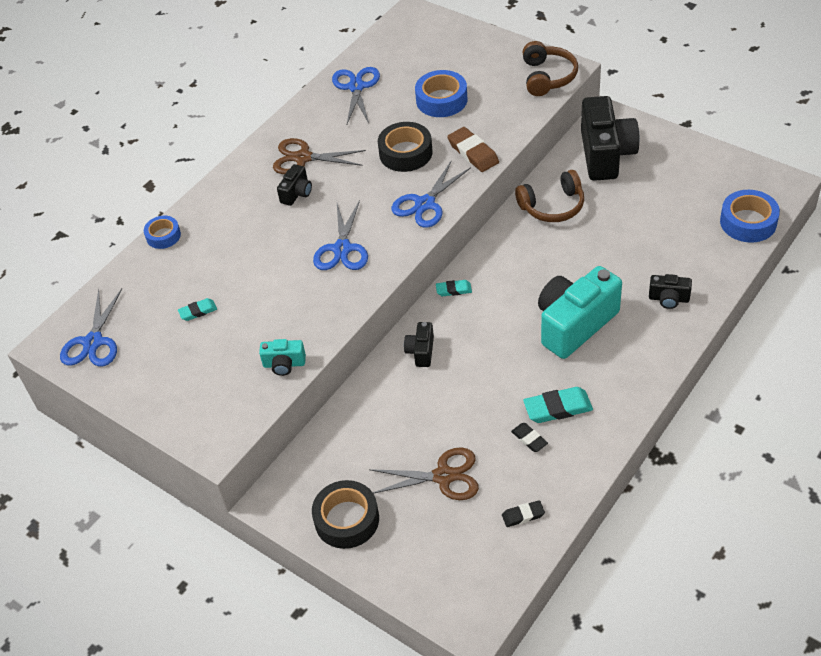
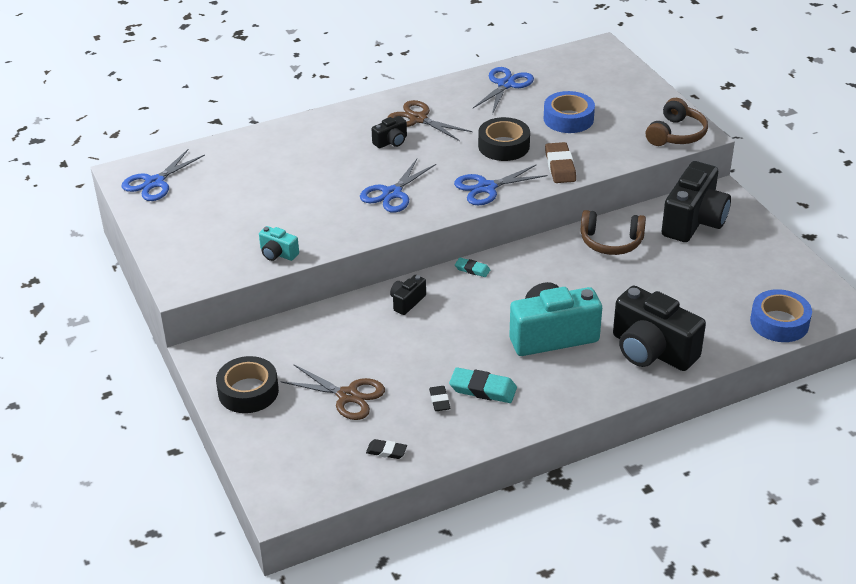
camera: 25 degrees right, 10 degrees down
(163, 236) = (265, 132): blue tape -> none
(198, 311) = (246, 193): turquoise eraser -> none
(668, 299) = (652, 351): black camera -> black camera, size x2.16

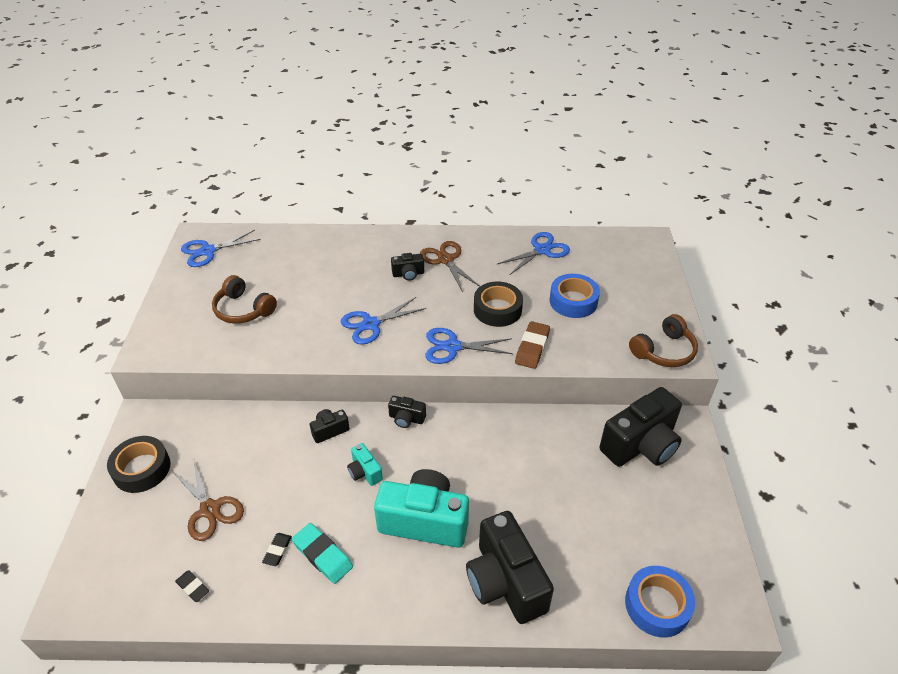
camera: 25 degrees right, 5 degrees up
(278, 254) = (238, 350): turquoise camera -> turquoise camera (364, 472)
(472, 269) = (406, 418): turquoise eraser -> black camera
(611, 242) = (547, 437): brown headphones -> brown headphones (243, 309)

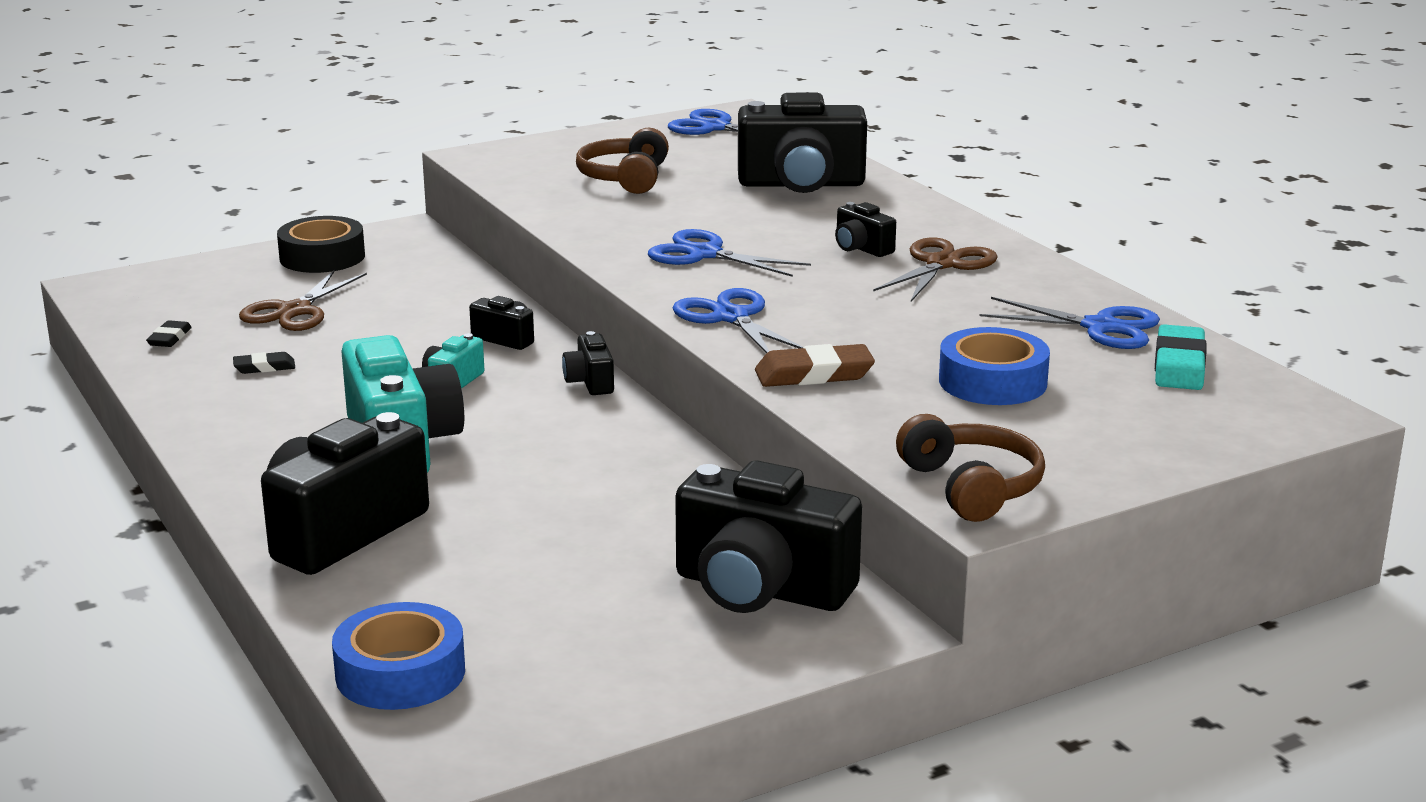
camera: 60 degrees right, 20 degrees down
(314, 257) = (801, 184): none -> black camera
(322, 555) = (280, 396): turquoise eraser -> turquoise eraser (1179, 365)
(497, 309) = (873, 328): black tape -> none
(663, 351) = (971, 487): brown headphones -> brown headphones turned 135 degrees counterclockwise

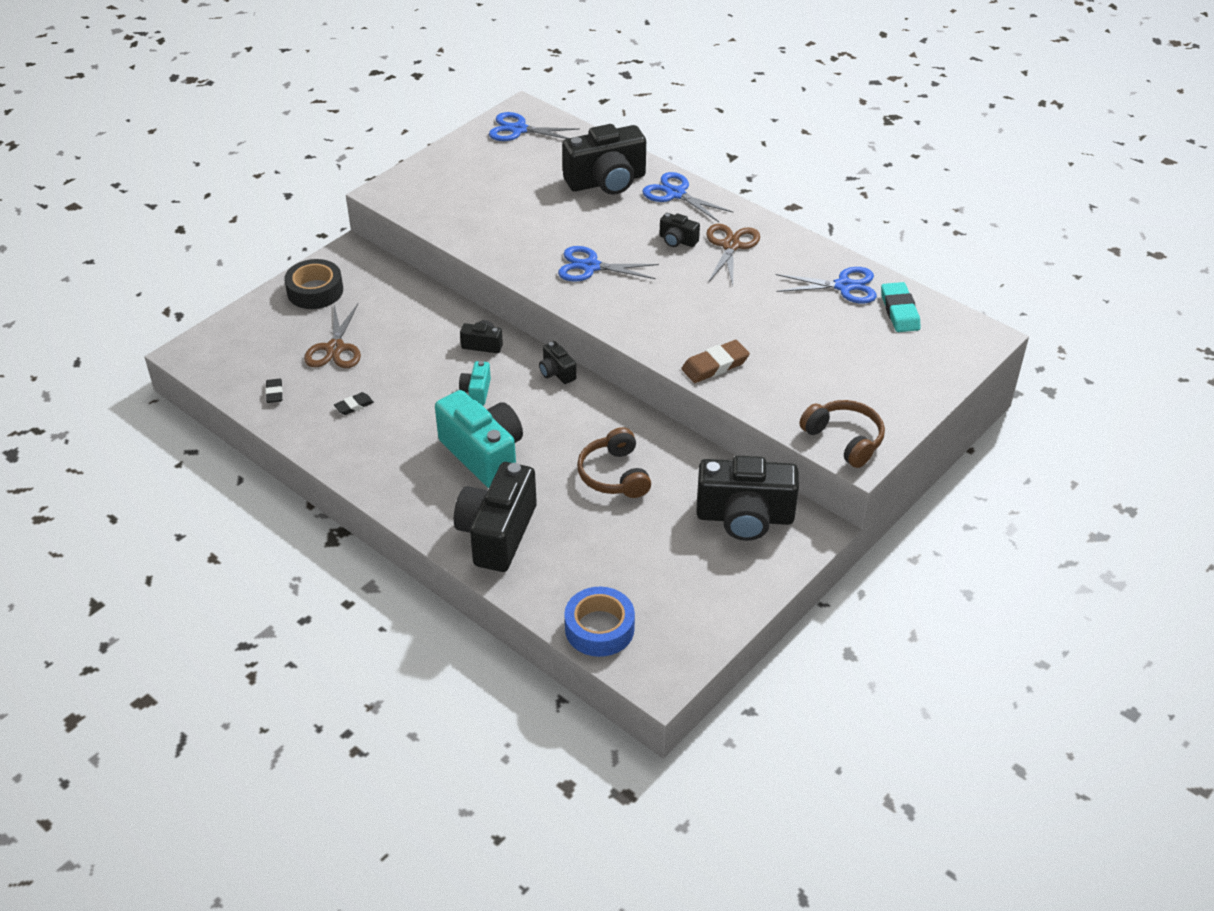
camera: 20 degrees left, 20 degrees up
(625, 178) = (496, 197): brown headphones -> brown headphones (614, 475)
(731, 317) = (641, 324): blue scissors -> blue scissors (675, 194)
(992, 382) = (811, 349): blue tape -> none

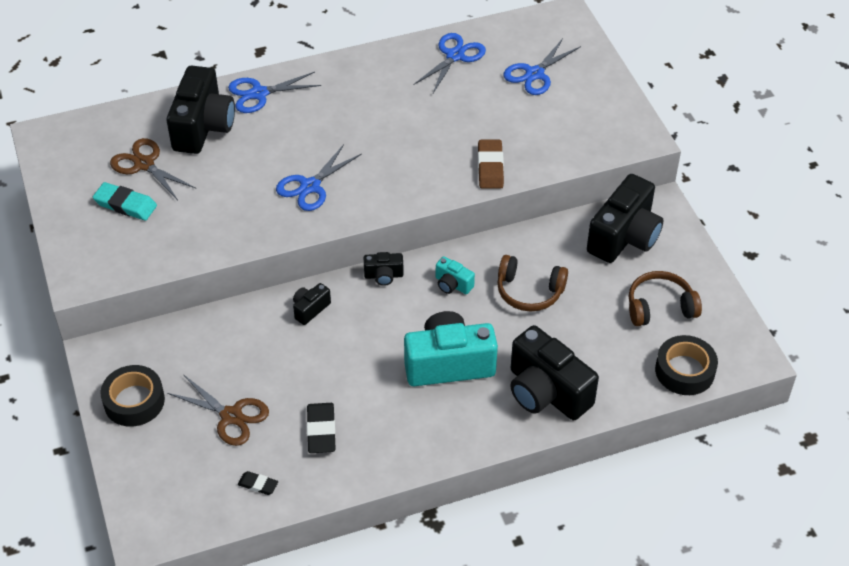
camera: 60 degrees left, 5 degrees up
(354, 406) = (321, 430): black eraser -> black eraser, size x1.72
(476, 392) = (368, 338): turquoise camera -> turquoise camera (452, 284)
(518, 129) = (71, 150): blue scissors -> blue scissors (534, 74)
(599, 628) = (684, 371): blue tape -> black tape
(677, 240) = (321, 120): black camera -> none
(731, 246) = (354, 93): brown scissors -> brown scissors (144, 164)
(844, 440) = (620, 136): brown headphones -> brown headphones (660, 307)
(899, 311) = (505, 42): turquoise eraser -> turquoise eraser (125, 205)

